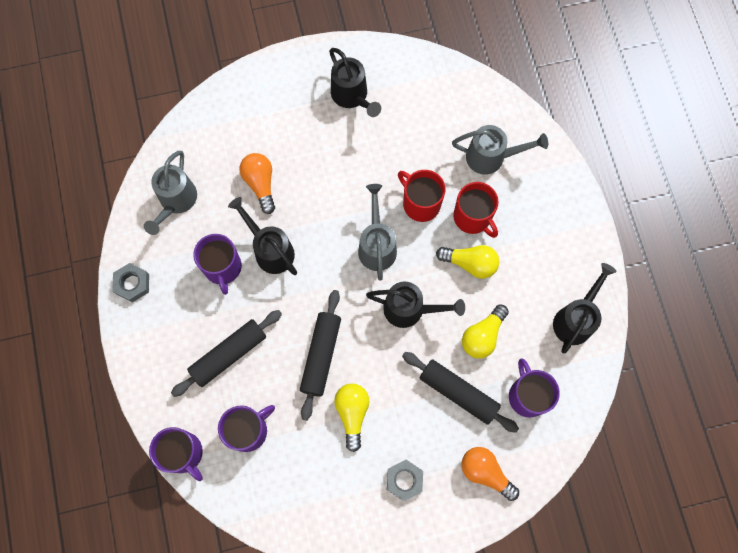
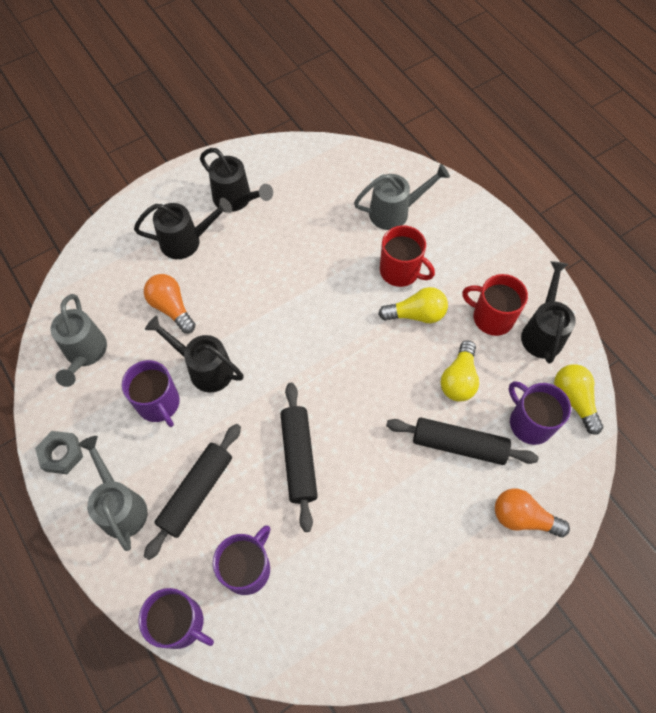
camera: 20 degrees left, 10 degrees down
(352, 413) = (356, 507): yellow light bulb -> yellow light bulb (574, 400)
(377, 245) = (315, 328): grey watering can -> grey watering can (121, 506)
(404, 480) = (441, 558): grey nut -> none
(410, 309) = (374, 379): black watering can -> black watering can (186, 241)
(420, 203) = (343, 274): red mug -> red mug (491, 317)

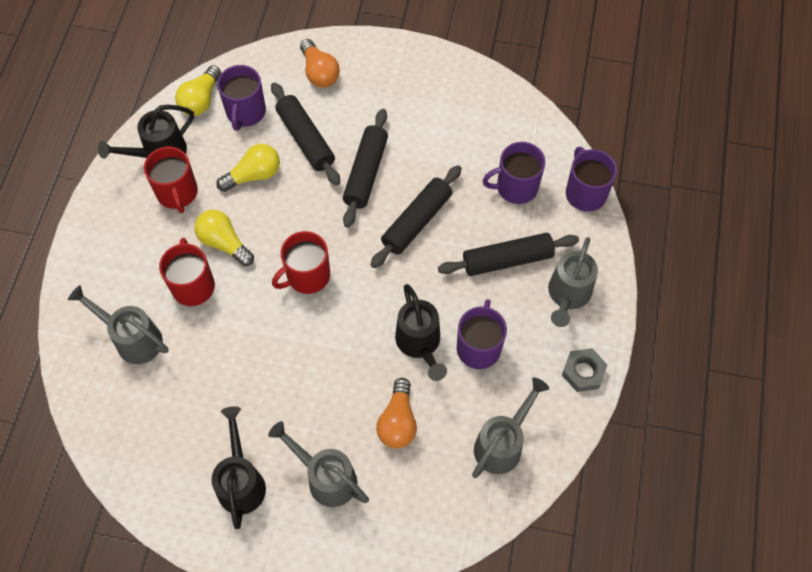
camera: 135 degrees left, 0 degrees up
(186, 241) = (326, 477): black watering can -> grey watering can
(334, 344) = (307, 276): none -> red mug
(381, 461) = (366, 173): none -> black rolling pin

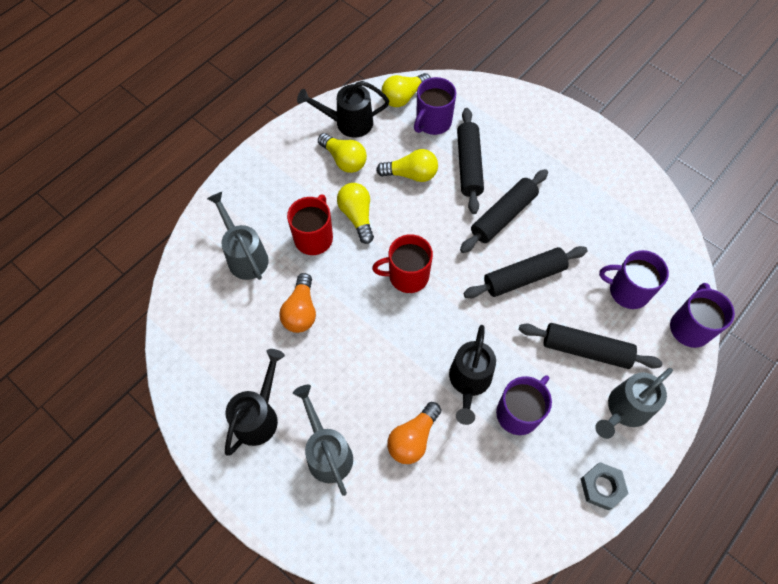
camera: 30 degrees right, 0 degrees up
(177, 193) = (344, 160): red mug -> yellow light bulb
(319, 72) = (510, 118): orange light bulb -> orange light bulb (301, 311)
(502, 444) = (492, 510): grey watering can -> none

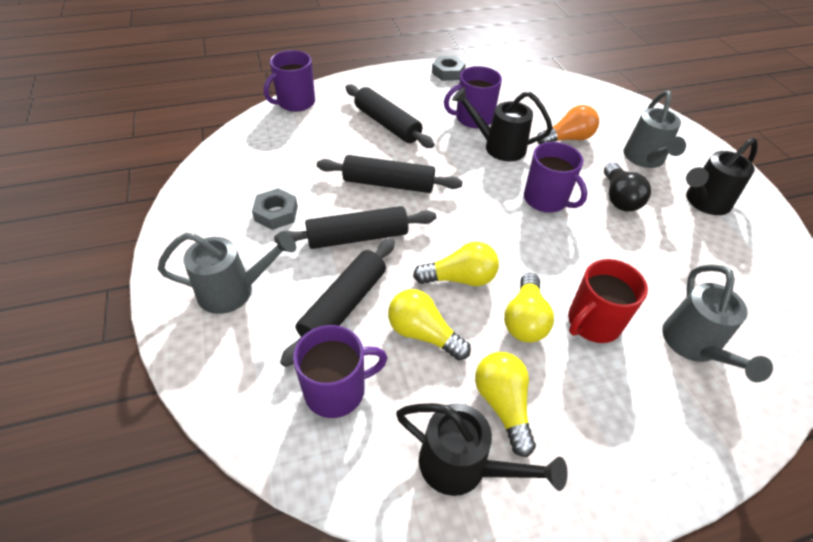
camera: 150 degrees left, 15 degrees down
(301, 311) = (636, 258): orange light bulb -> none
(334, 375) = (619, 198): none -> black light bulb
(404, 97) = (343, 462): yellow light bulb -> yellow light bulb (460, 278)
(407, 276) = (502, 235): red mug -> none
(469, 382) = (498, 147): black watering can -> black watering can turned 120 degrees counterclockwise
(573, 202) = (276, 213): none -> grey nut
(624, 410) = (395, 91): grey watering can -> grey watering can (234, 291)
(627, 291) = (312, 138): purple mug -> purple mug (546, 200)

